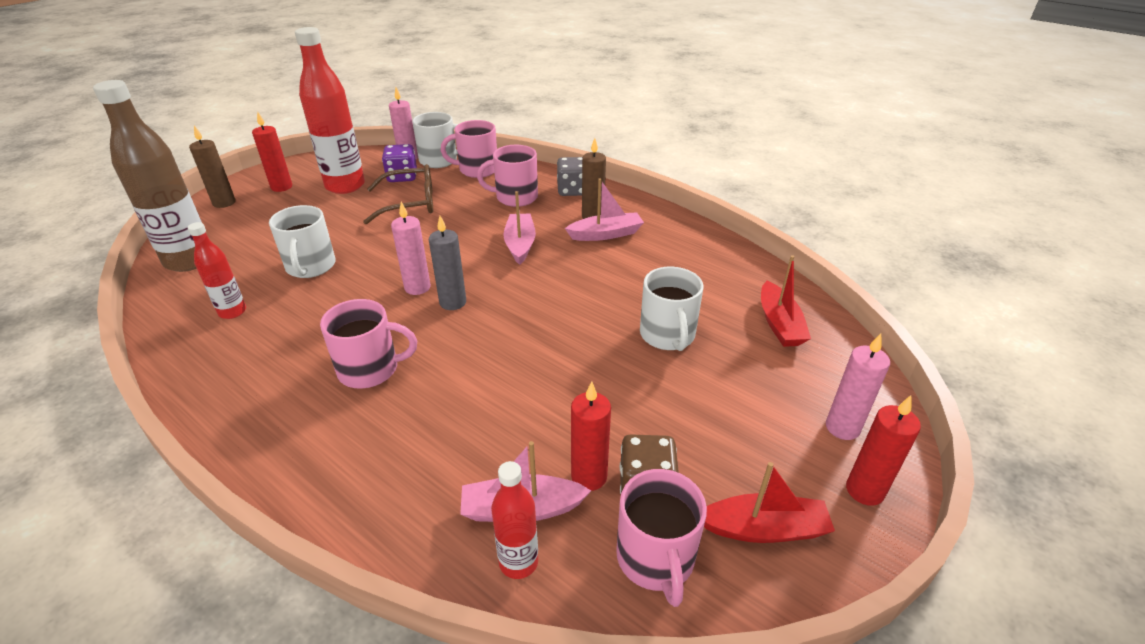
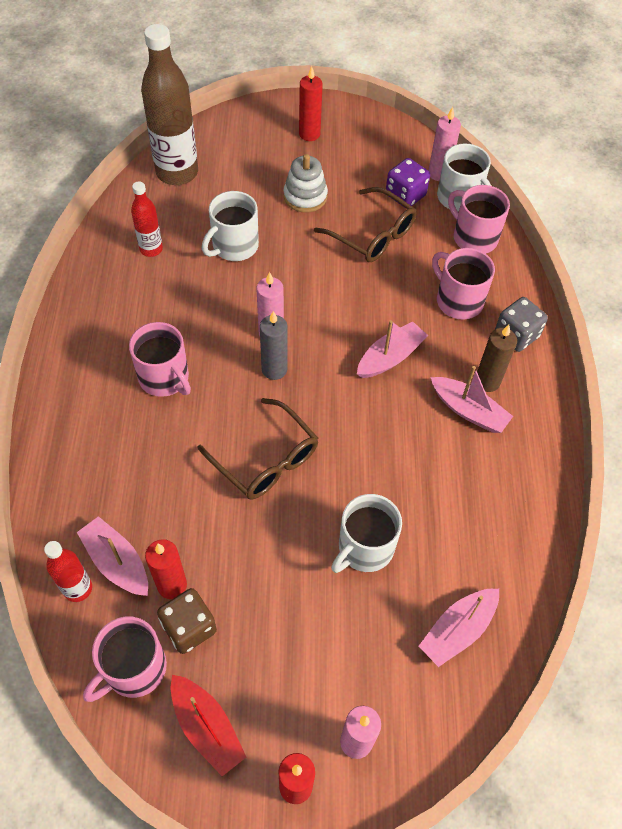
camera: 50 degrees right, 20 degrees up
(224, 203) = (256, 122): brown candle -> none
(329, 214) = (305, 196): none -> white stacking toy
(345, 186) = (352, 171): red bottle -> none
(529, 348) = (266, 459): none -> brown glasses
(779, 324) = (458, 630): red boat -> pink boat

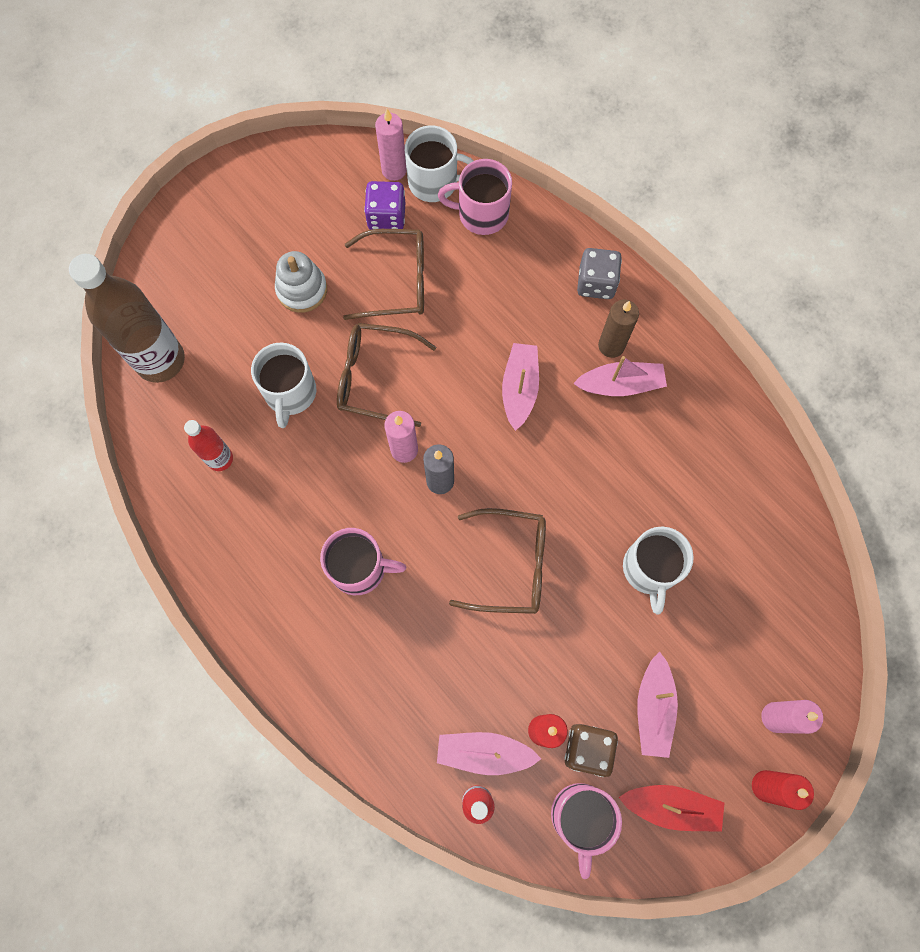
camera: 40 degrees left, 15 degrees up
(297, 278) = (375, 378): none -> brown glasses
(309, 134) = (240, 219): red candle -> none
(458, 300) = (523, 288): pink mug -> none
(458, 630) = (768, 572): pink boat -> pink boat (653, 708)

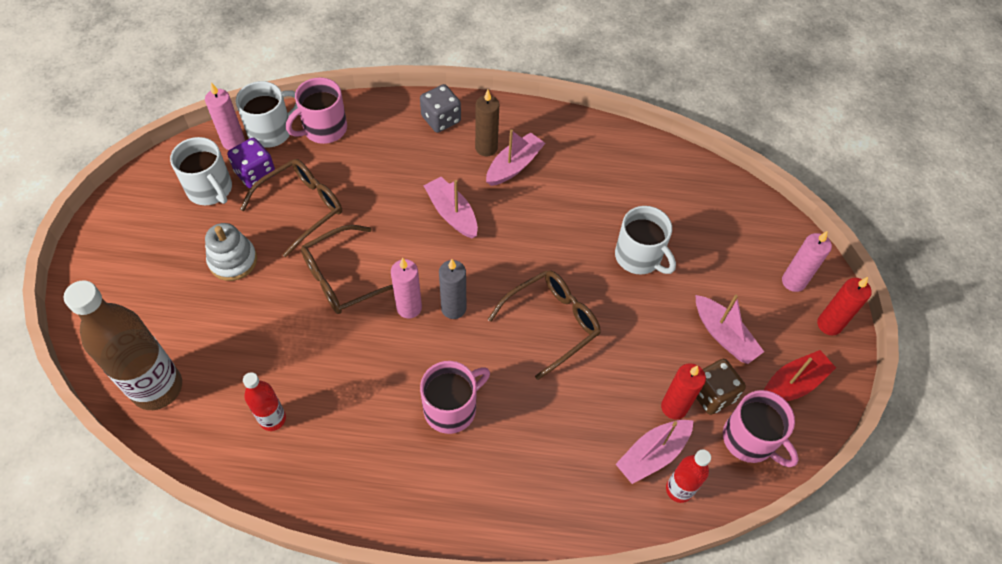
camera: 45 degrees left, 15 degrees down
(290, 393) = (288, 334): white mug -> white mug (210, 189)

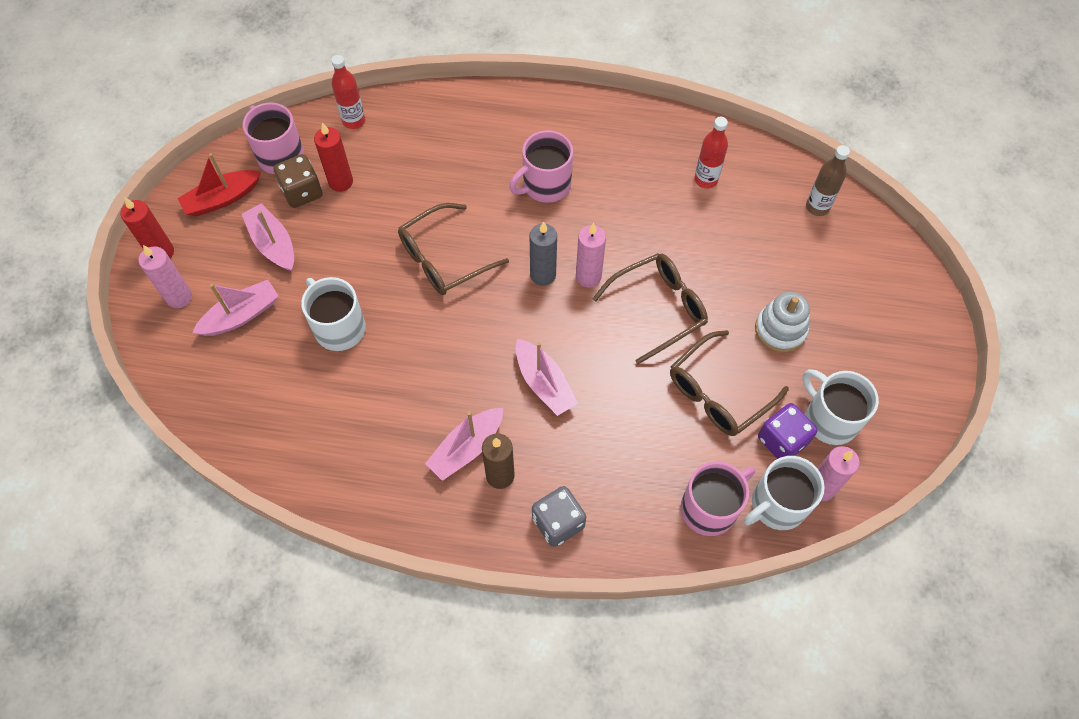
camera: 175 degrees left, 5 degrees up
(157, 388) = (817, 207): brown bottle -> brown bottle, size x0.51
(652, 454) = (370, 146): pink boat -> pink boat (241, 315)

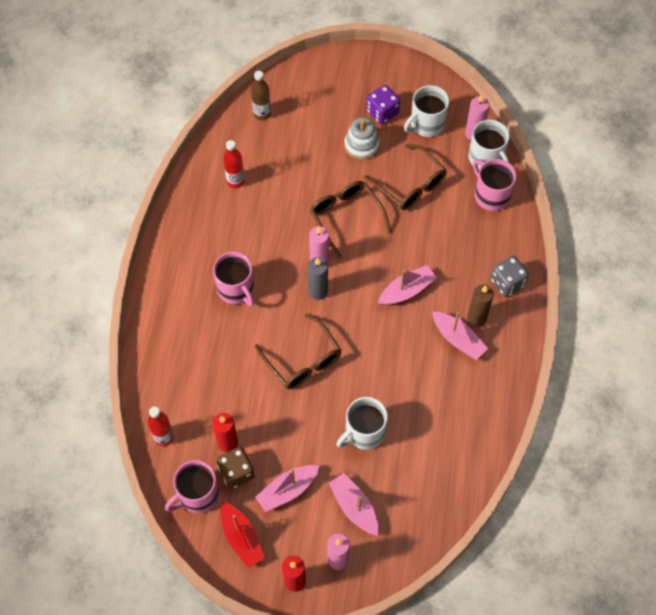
camera: 90 degrees left, 0 degrees up
(782, 440) = (443, 151): purple dice -> purple dice (382, 112)

